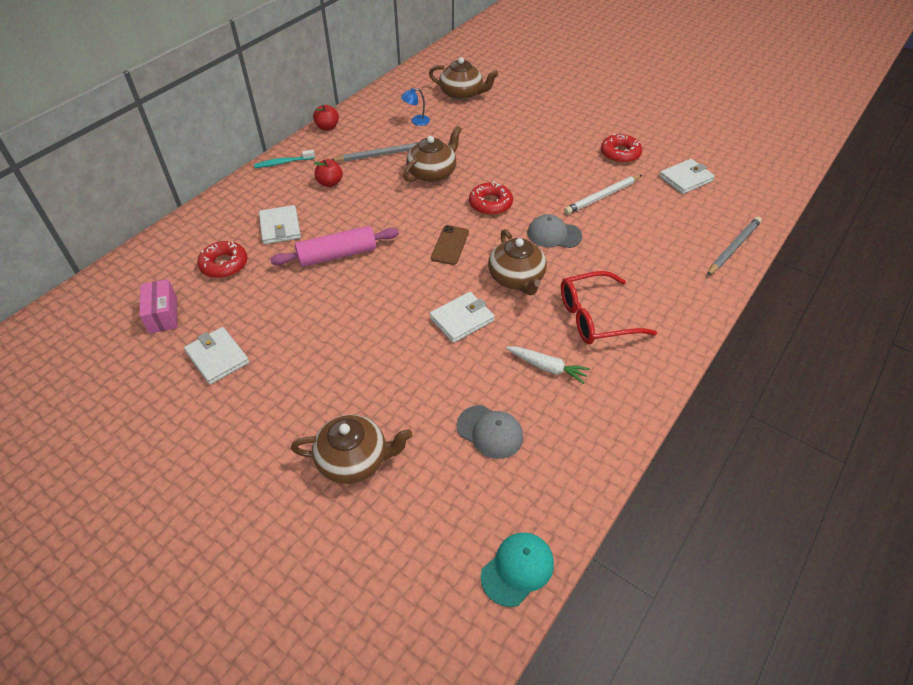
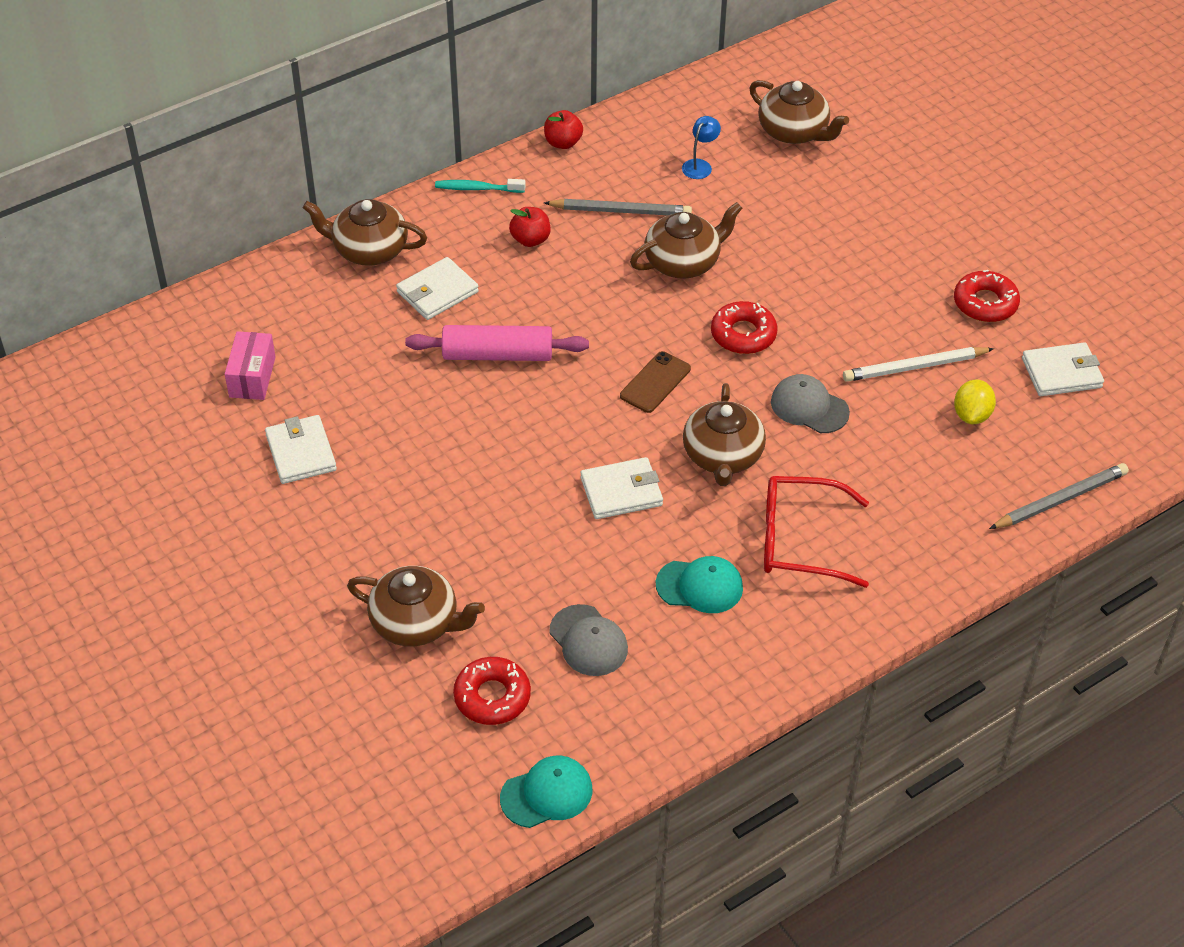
camera: 20 degrees right, 0 degrees up
(223, 213) = (369, 250): none -> brown teapot
(224, 264) = (347, 328): red donut -> red donut (492, 697)
(280, 227) = (437, 292): white wallet -> white wallet turned 45 degrees clockwise
(416, 121) = (700, 165): blue lamp -> blue lamp turned 120 degrees clockwise
(547, 367) = (700, 586): white carrot -> turquoise cap
(651, 214) = (971, 415): none -> yellow lemon

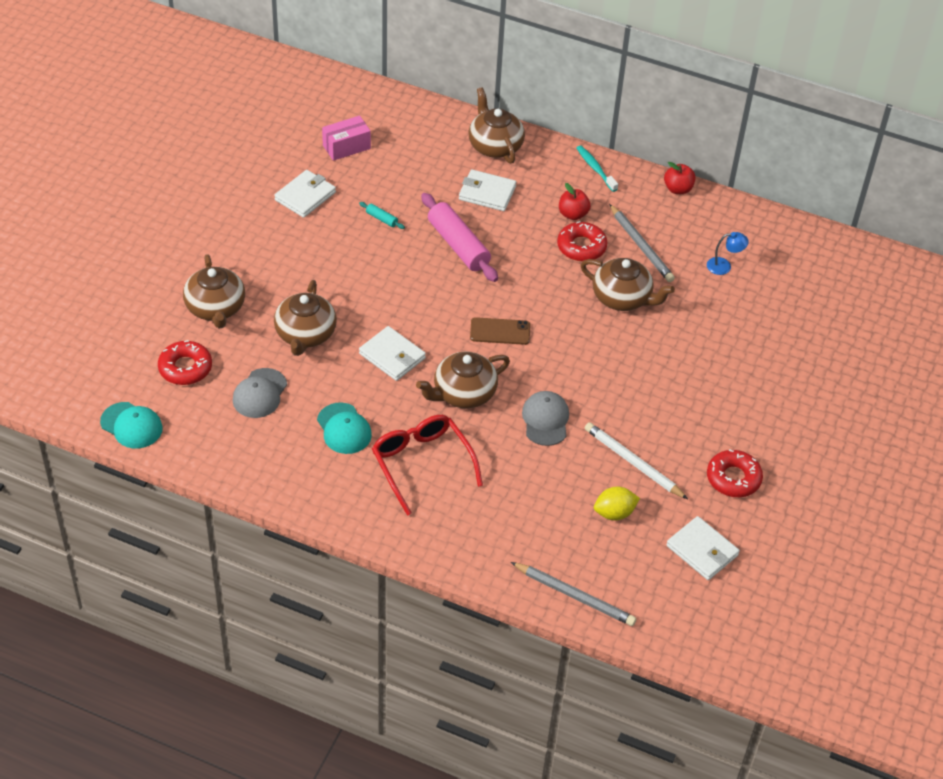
camera: 55 degrees right, 0 degrees up
(399, 401) = (381, 219): none -> turquoise rolling pin
(743, 334) = (582, 357): red donut -> red donut (581, 247)
(794, 132) = (808, 301): brown teapot -> brown teapot (305, 334)

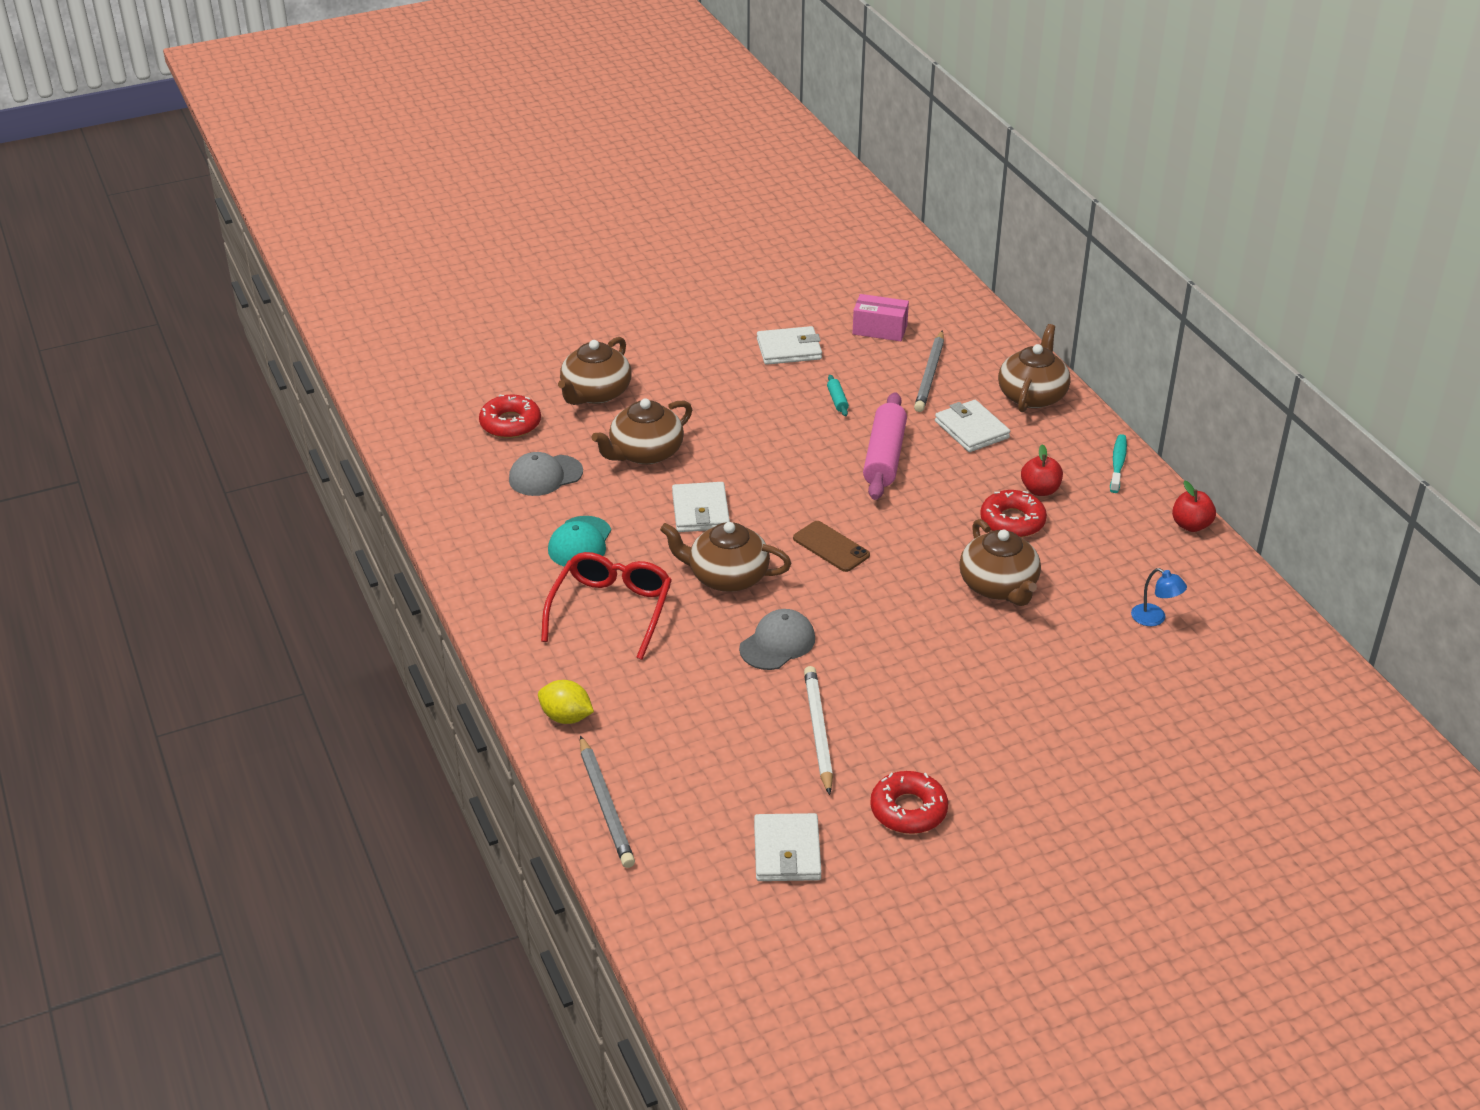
camera: 45 degrees right, 10 degrees down
(131, 425) = (411, 441): turquoise cap -> none
(614, 513) = (740, 762): yellow lemon -> yellow lemon (566, 717)
(641, 246) = (1080, 553): grey pencil -> grey pencil (930, 374)

